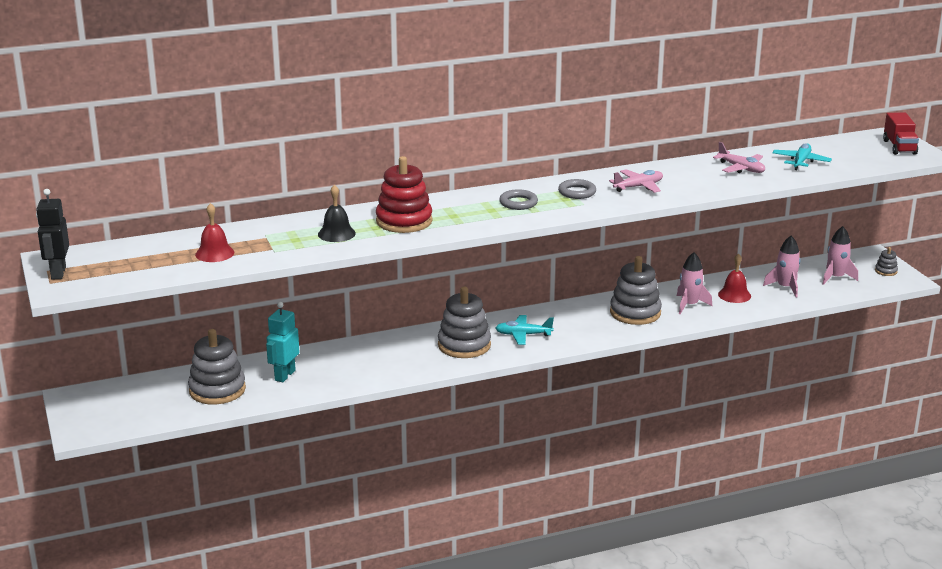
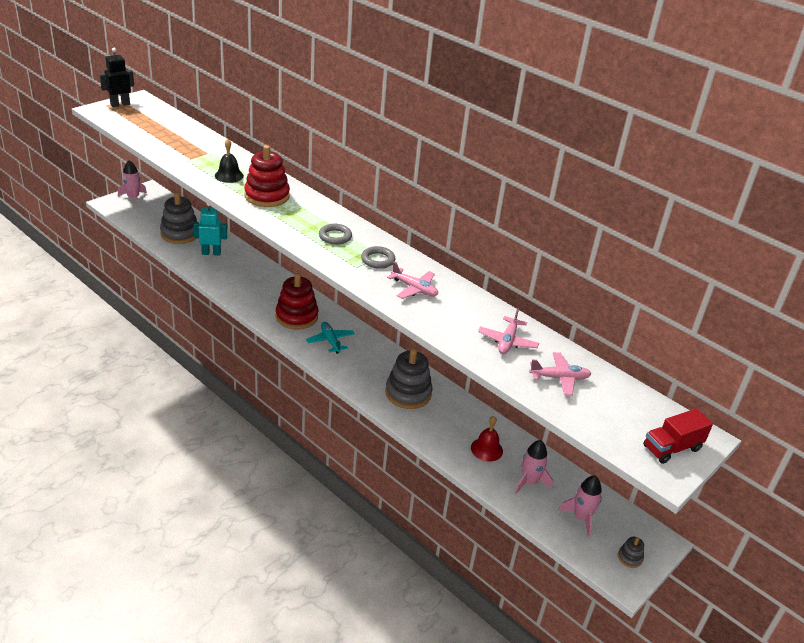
camera: 60 degrees right, 10 degrees up
(214, 253) = (173, 142): red bell -> none
(464, 345) = (296, 316): grey stacking toy -> red stacking toy
(689, 305) = (446, 423): pink rocket -> pink rocket (133, 198)
(801, 162) = (559, 378): turquoise plane -> pink plane

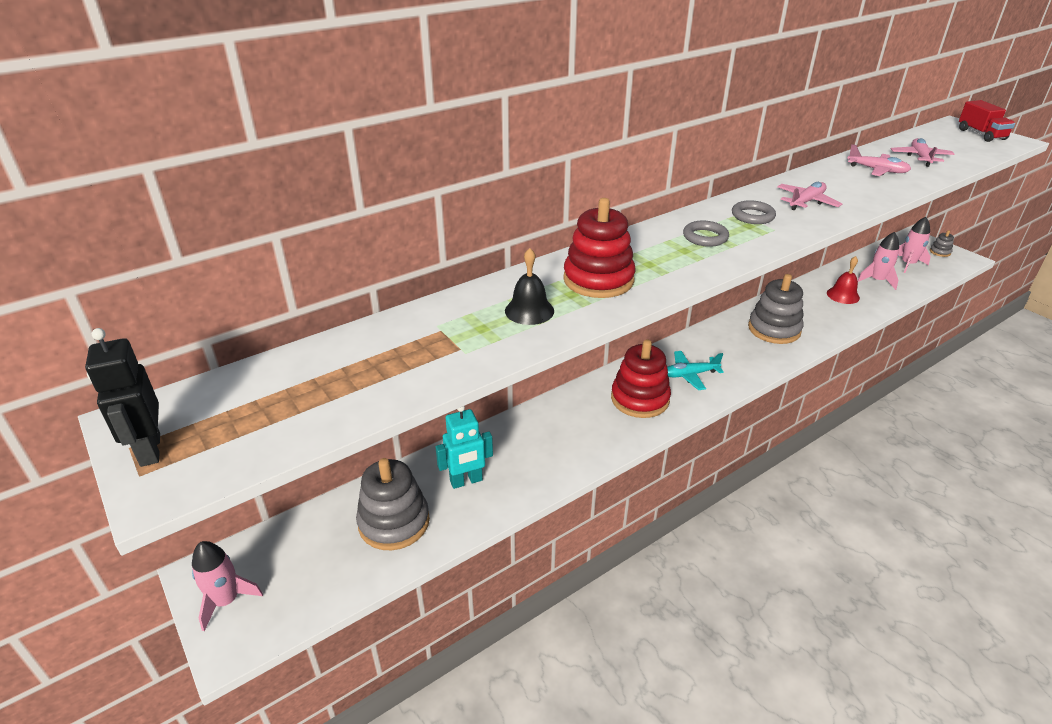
camera: 75 degrees left, 0 degrees up
(211, 253) = (466, 481): turquoise robot -> turquoise robot turned 120 degrees counterclockwise

